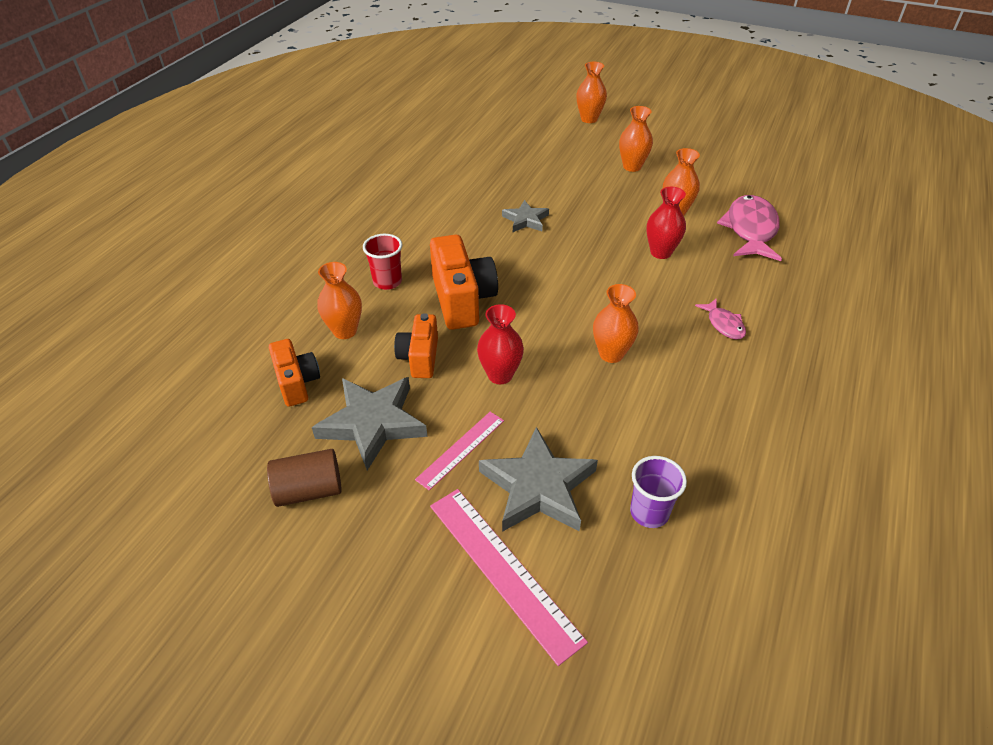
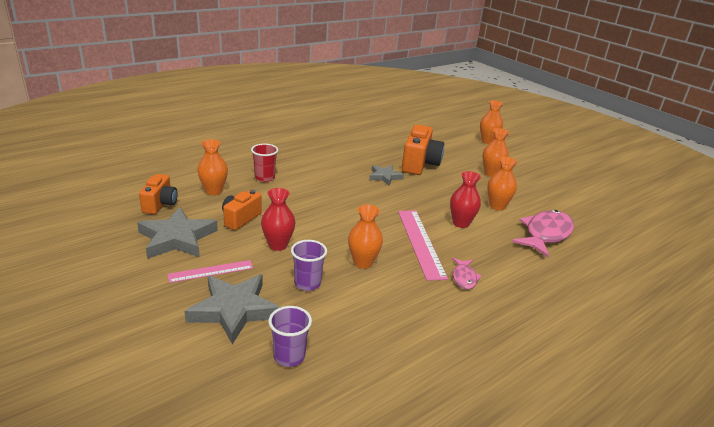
camera: 25 degrees right, 15 degrees down
(309, 490) = (107, 254): brown cylinder -> none
(462, 300) = (298, 201): orange camera -> orange camera (419, 164)
(503, 570) = (162, 341): pink ruler -> pink ruler (420, 243)
(581, 411) = (307, 283): none -> purple cup

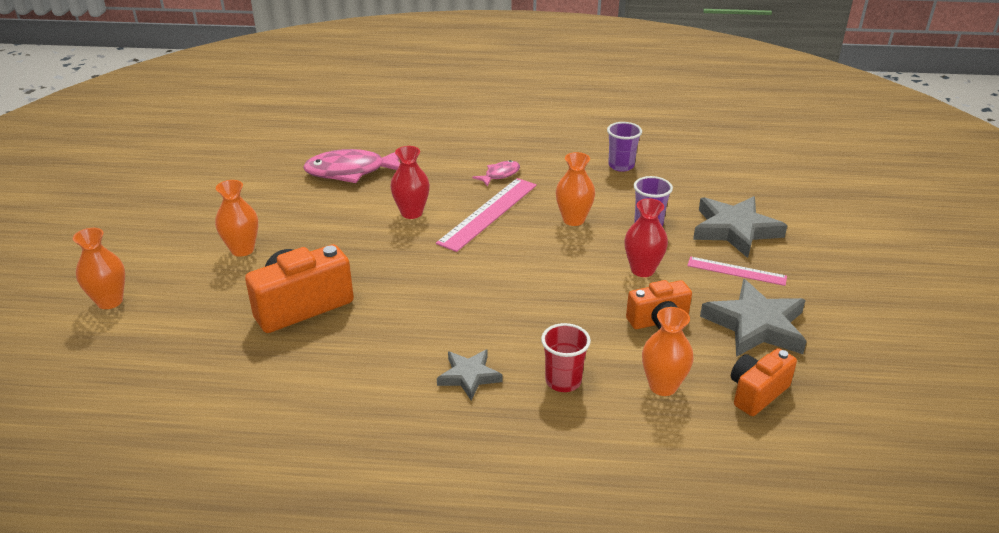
camera: 135 degrees left, 5 degrees up
(289, 356) = (712, 186): purple cup -> purple cup (621, 166)
(385, 177) = (389, 305): grey star -> grey star (469, 376)
(497, 206) = (334, 212): orange vase -> none

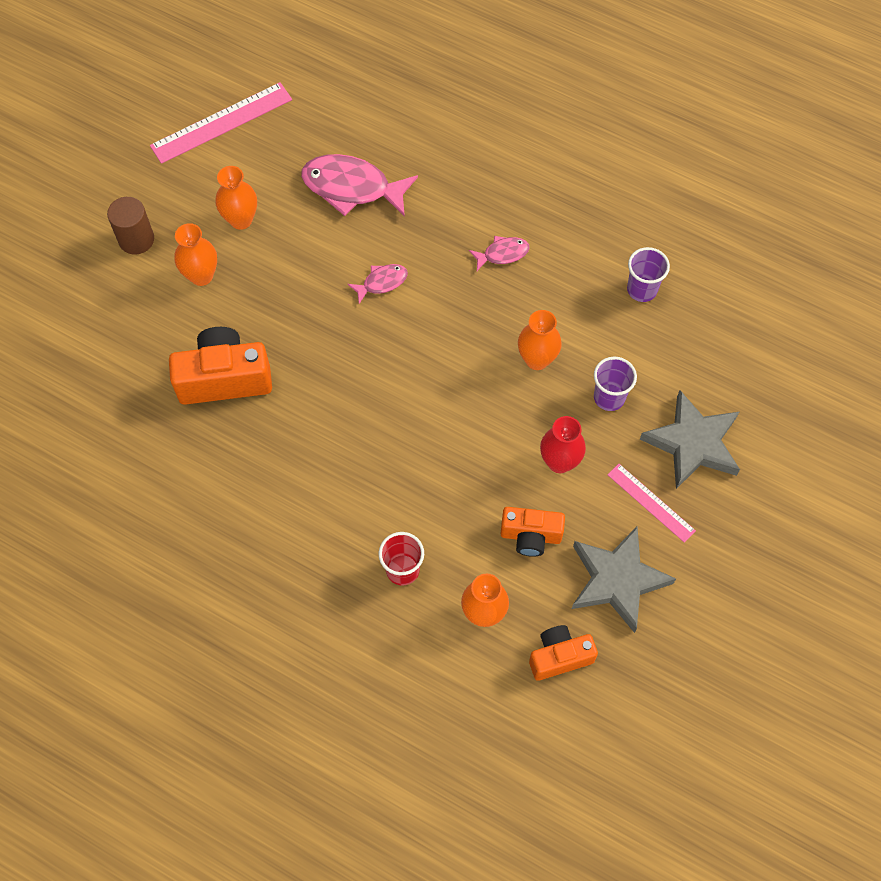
camera: 25 degrees right, 30 degrees up
(110, 301) = (67, 304): orange vase -> orange vase (241, 220)
(166, 244) = (136, 239): none -> brown cylinder
(411, 213) = (382, 282): red vase -> pink fish
(469, 376) = (327, 529): grey star -> none
(488, 213) = (457, 314): pink ruler -> pink ruler (221, 123)

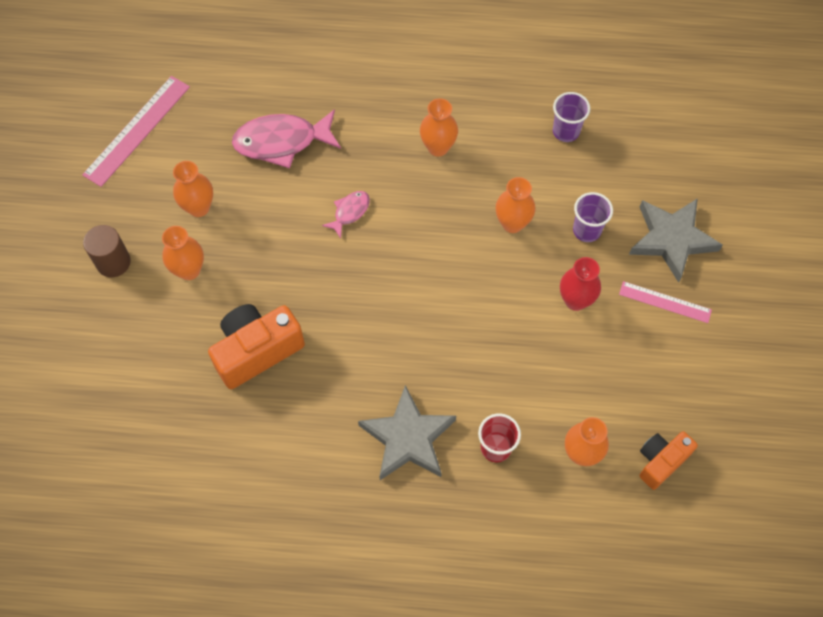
camera: 25 degrees left, 0 degrees up
(502, 254) = (438, 147): pink fish -> orange vase
(530, 536) = (585, 372): orange camera -> none
(617, 580) = (672, 377): grey star -> grey star (408, 438)

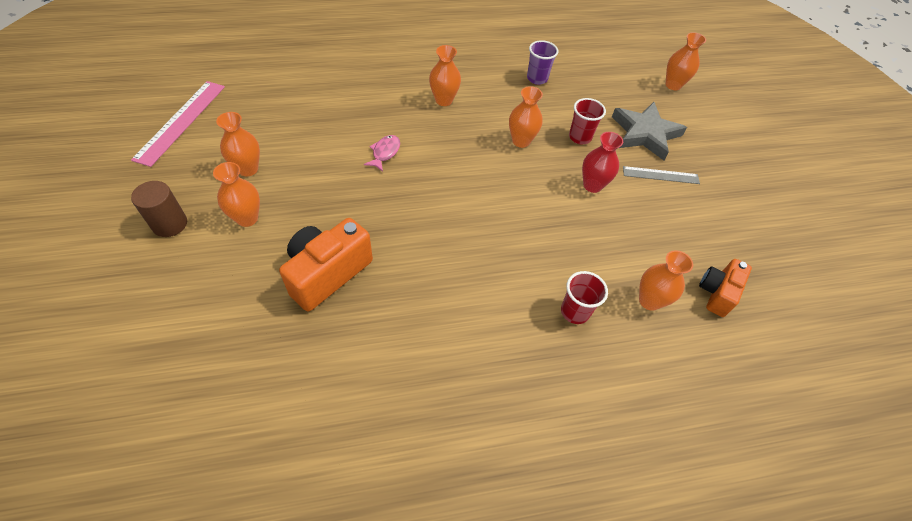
camera: 20 degrees left, 10 degrees down
(282, 142) = (313, 113): pink fish -> none
(408, 438) = (493, 320): grey star -> none
(586, 230) = (580, 137): purple cup -> red cup
(665, 302) = (660, 175): pink ruler -> grey ruler
(744, 170) = (673, 85): none -> orange vase

